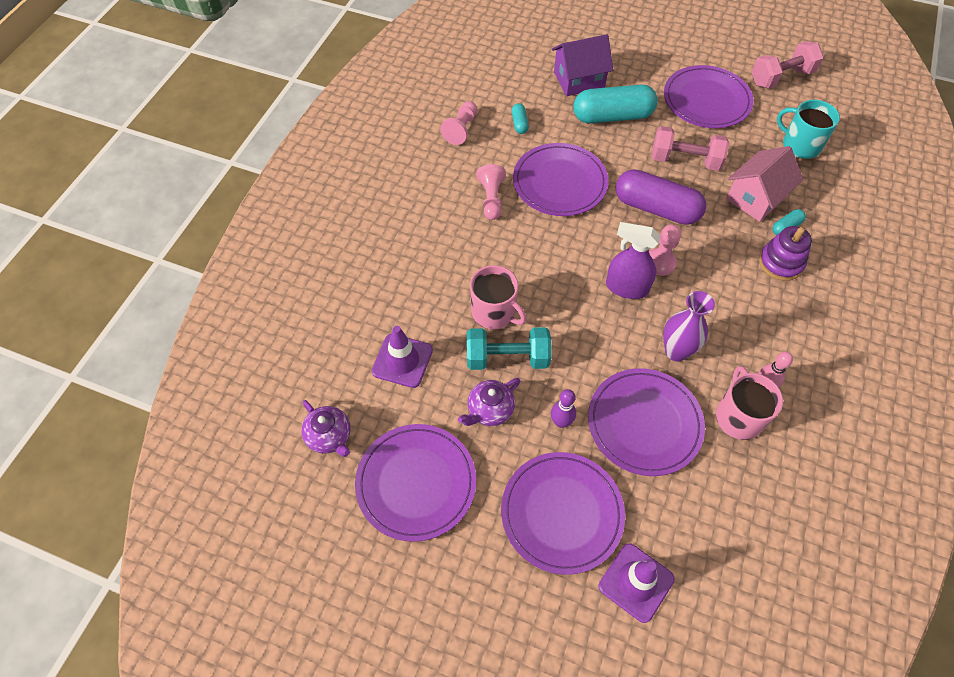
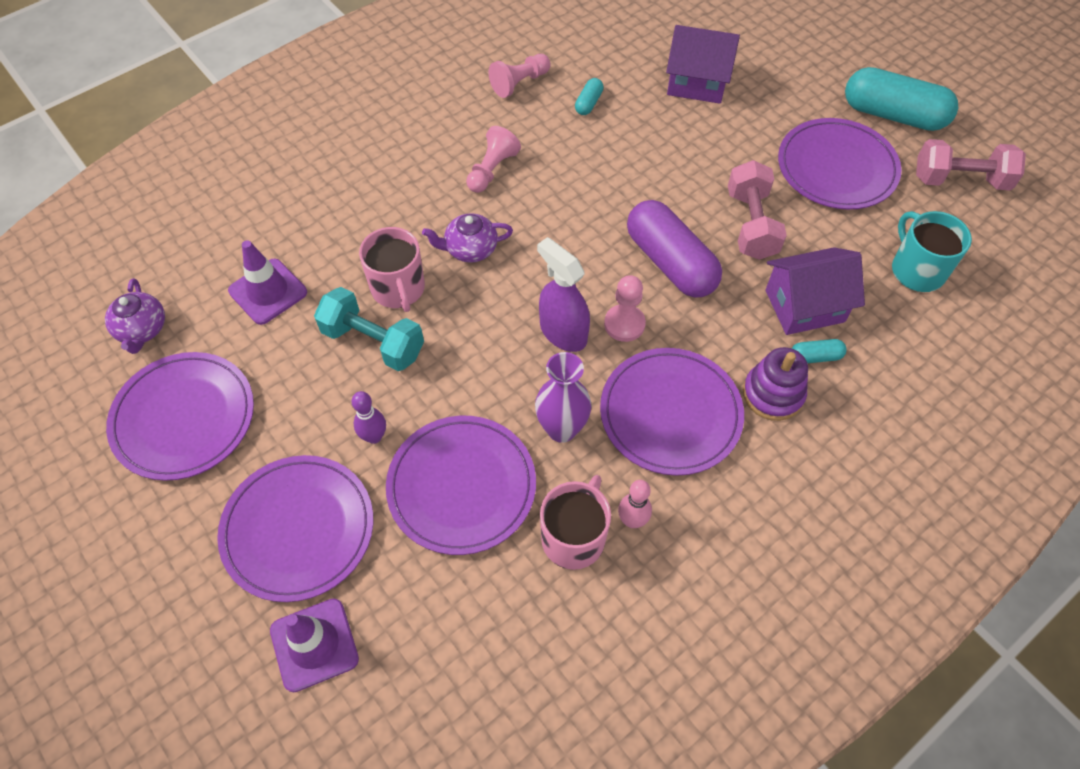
camera: 30 degrees right, 0 degrees up
(489, 410) = (312, 385): purple teapot -> purple teapot (470, 249)
(559, 182) = (581, 185): purple plate -> purple plate (670, 413)
(612, 116) = (703, 139): turquoise capsule -> turquoise capsule (893, 115)
(685, 160) = (751, 224): pink dumbbell -> pink dumbbell turned 45 degrees clockwise
(755, 198) = (804, 306): pink house -> purple house

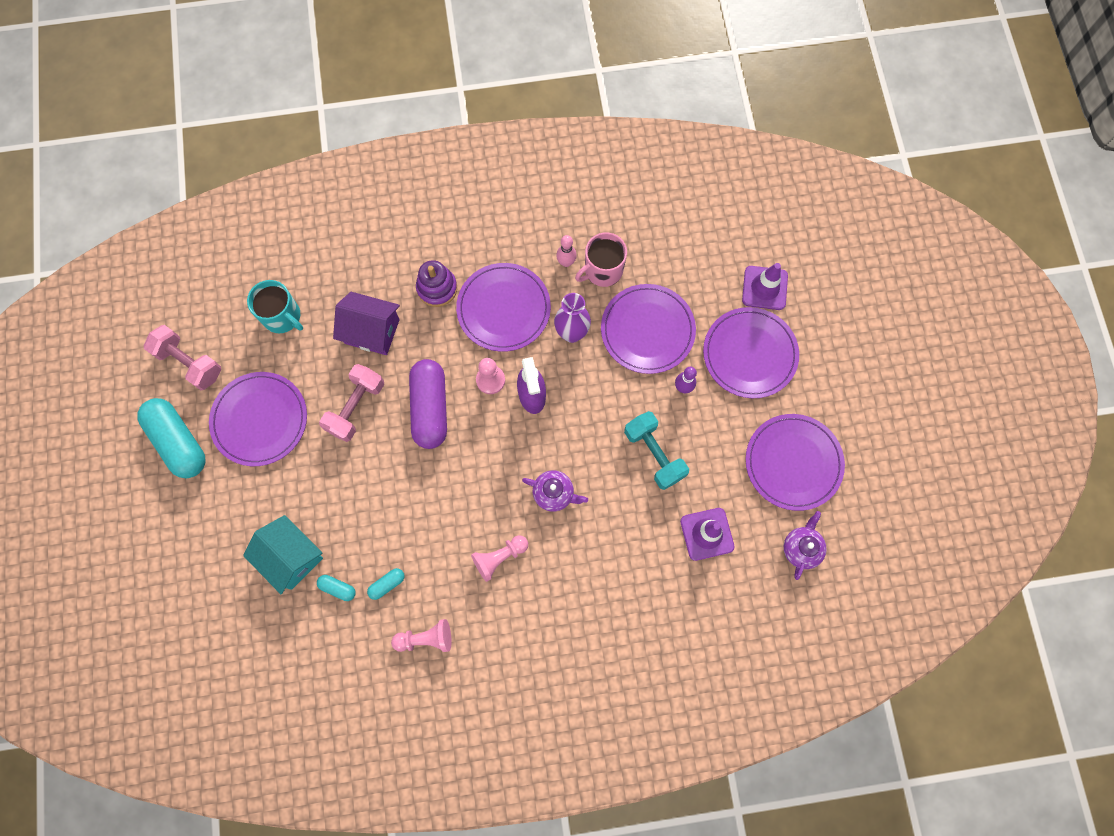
camera: 150 degrees left, 15 degrees up
(398, 289) = (619, 487): pink mug -> none
(697, 83) = (291, 557): purple house -> turquoise house
(815, 357) = (394, 296): turquoise capsule -> turquoise capsule (338, 588)
(917, 270) = (282, 316): turquoise mug -> turquoise mug turned 60 degrees counterclockwise

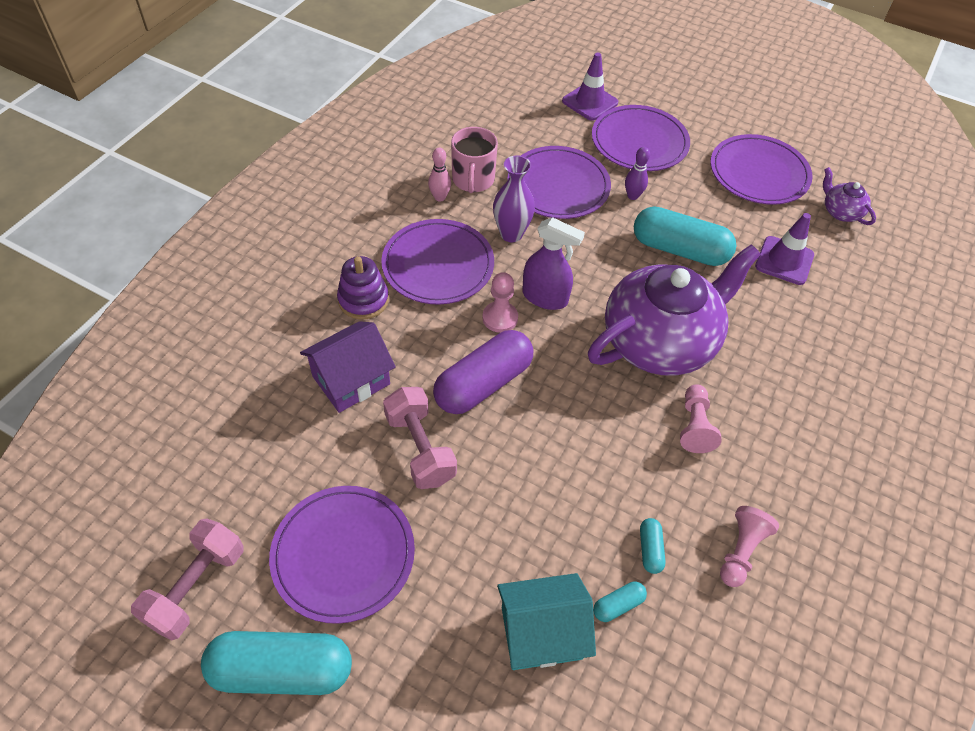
camera: 55 degrees left, 20 degrees down
(189, 363) = (196, 587): pink dumbbell -> pink dumbbell turned 45 degrees counterclockwise
(282, 316) = (247, 450): turquoise mug -> none
(430, 408) = (483, 384): purple capsule -> purple capsule turned 75 degrees counterclockwise
(554, 493) = (660, 341): purple teapot -> purple teapot, size x2.39
(654, 454) = (679, 250): turquoise dumbbell -> turquoise capsule

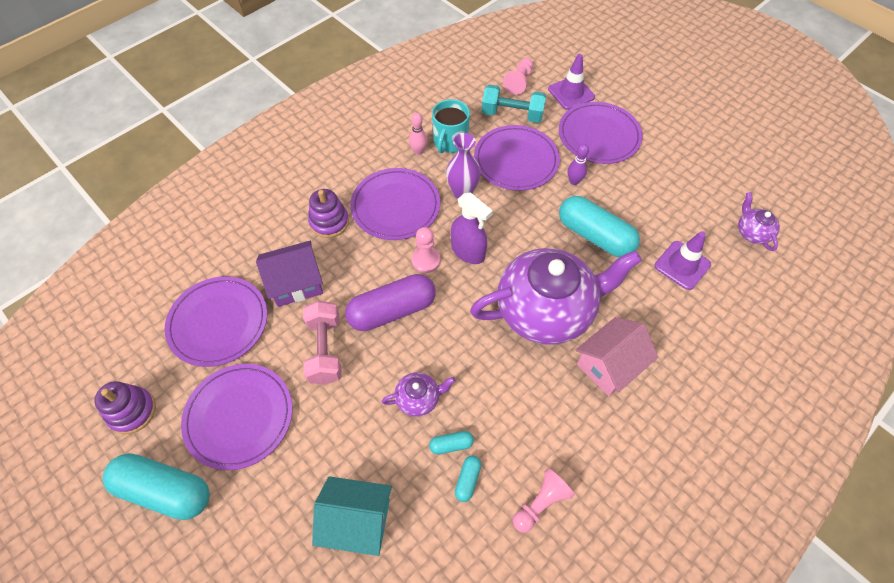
camera: 20 degrees right, 5 degrees up
(196, 587) = (132, 411): pink dumbbell -> purple stacking toy
(473, 180) = (450, 142): pink mug -> turquoise mug
(533, 137) = (512, 114): none -> turquoise dumbbell
(556, 474) = (418, 398): none -> purple teapot
(618, 605) = (424, 517): turquoise capsule -> turquoise capsule (451, 445)
(694, 426) = (545, 388): pink pawn -> pink pawn (519, 82)
(752, 384) = (609, 365): none -> pink house
(759, 173) = (692, 183): purple plate -> purple plate (218, 322)

